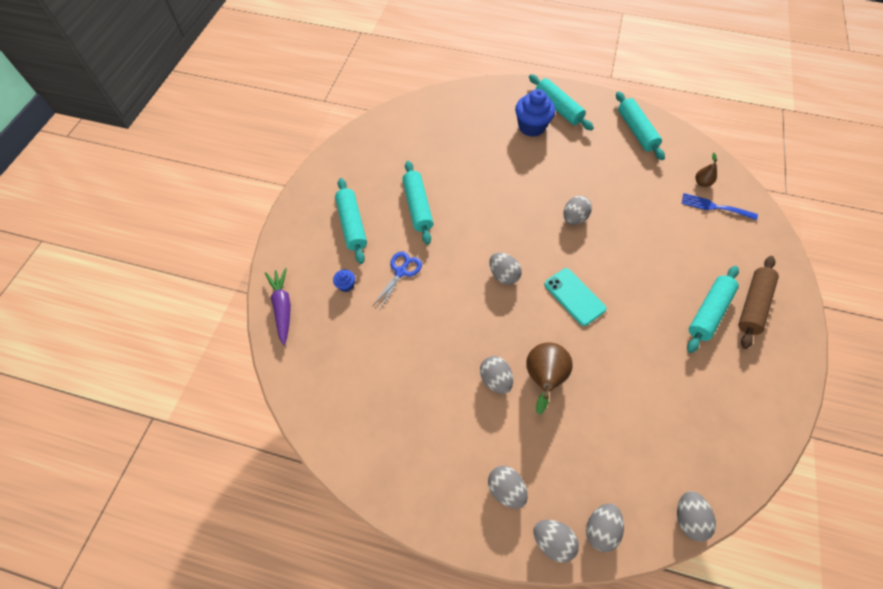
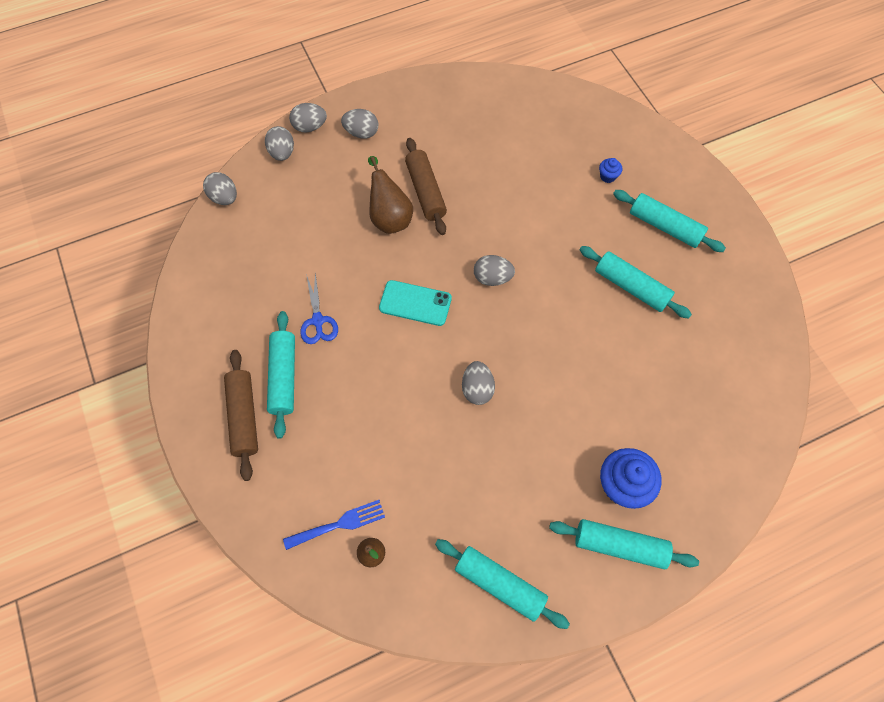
camera: 140 degrees right, 5 degrees up
(282, 308) = (632, 128): purple carrot -> none
(401, 272) = (578, 218): blue scissors -> blue scissors (318, 321)
(495, 379) = (425, 191): grey egg -> brown rolling pin

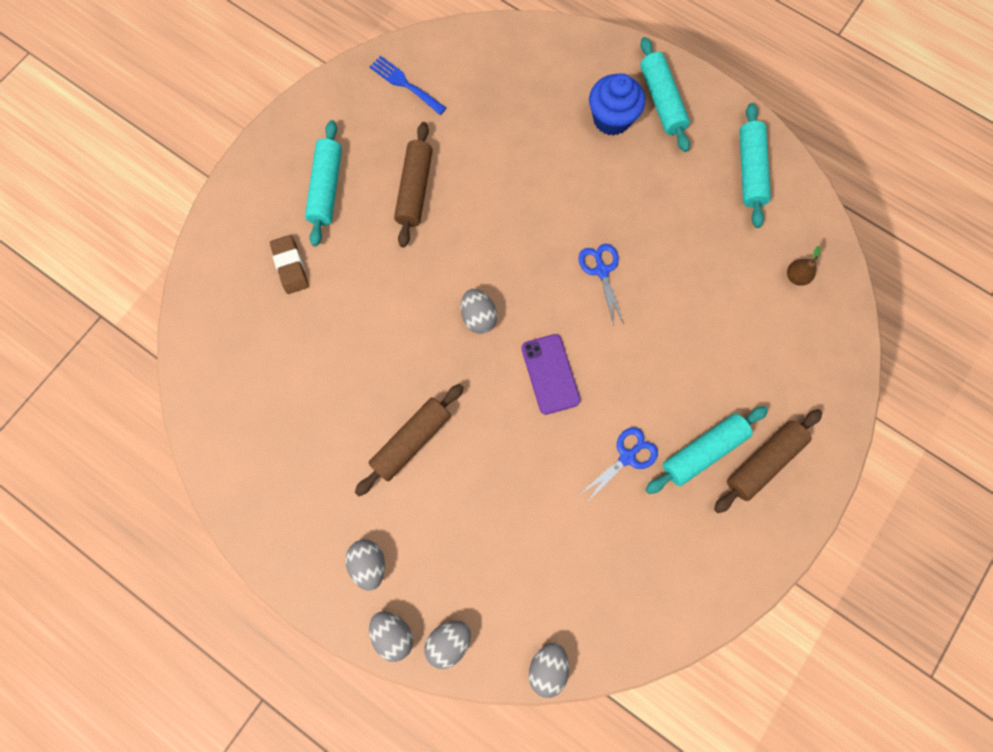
camera: 120 degrees left, 10 degrees up
(339, 524) = (792, 316): blue fork -> blue fork (405, 84)
(390, 217) = (466, 459): brown pear -> none
(415, 303) = (550, 374): turquoise phone -> purple phone
(477, 389) = (601, 270): grey egg -> blue scissors
(607, 176) = (290, 266): blue cupcake -> brown eraser
(631, 287) = (415, 189): turquoise rolling pin -> brown rolling pin

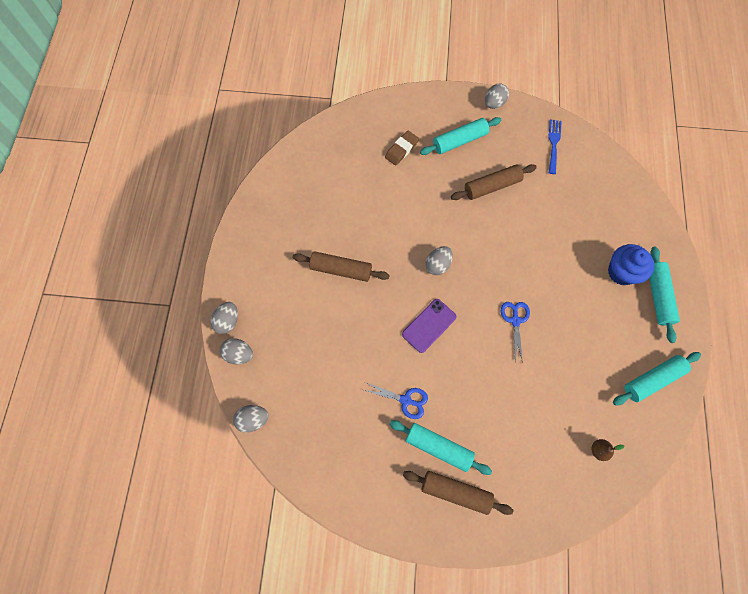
camera: 60 degrees right, 5 degrees down
(369, 563) = (259, 286): grey egg -> grey egg (494, 103)
(601, 270) = (515, 320): blue scissors -> blue scissors turned 45 degrees counterclockwise
(661, 101) = (658, 296): turquoise rolling pin -> turquoise rolling pin turned 45 degrees counterclockwise

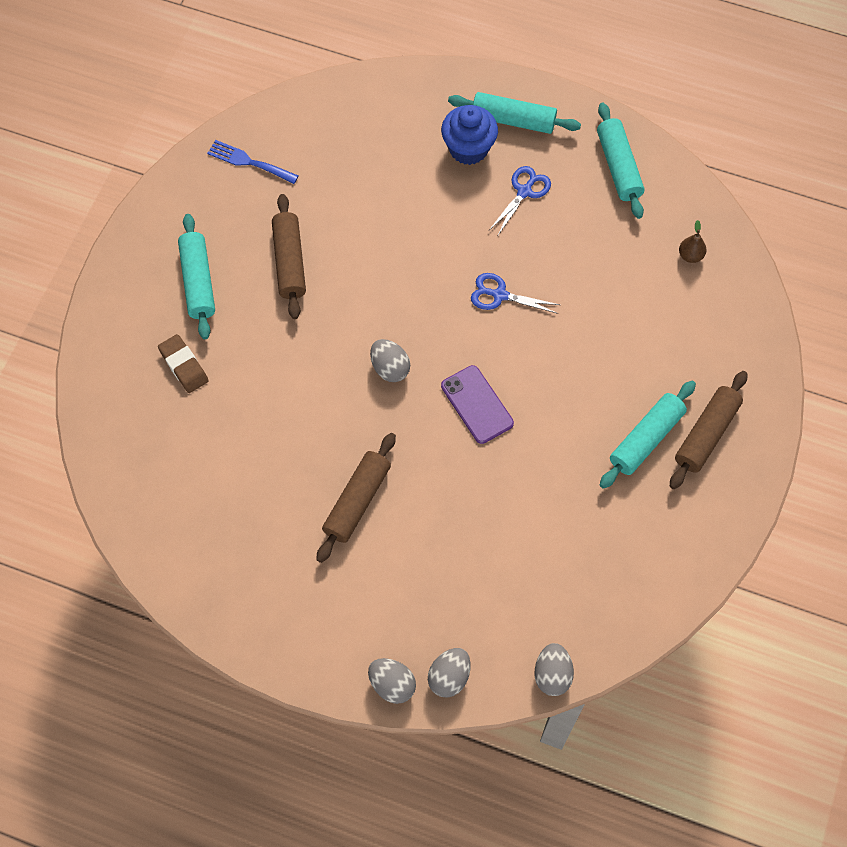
camera: 75 degrees left, 5 degrees down
(405, 400) = (574, 463): blue scissors -> blue scissors (524, 191)
(494, 103) = (151, 216): grey egg -> none

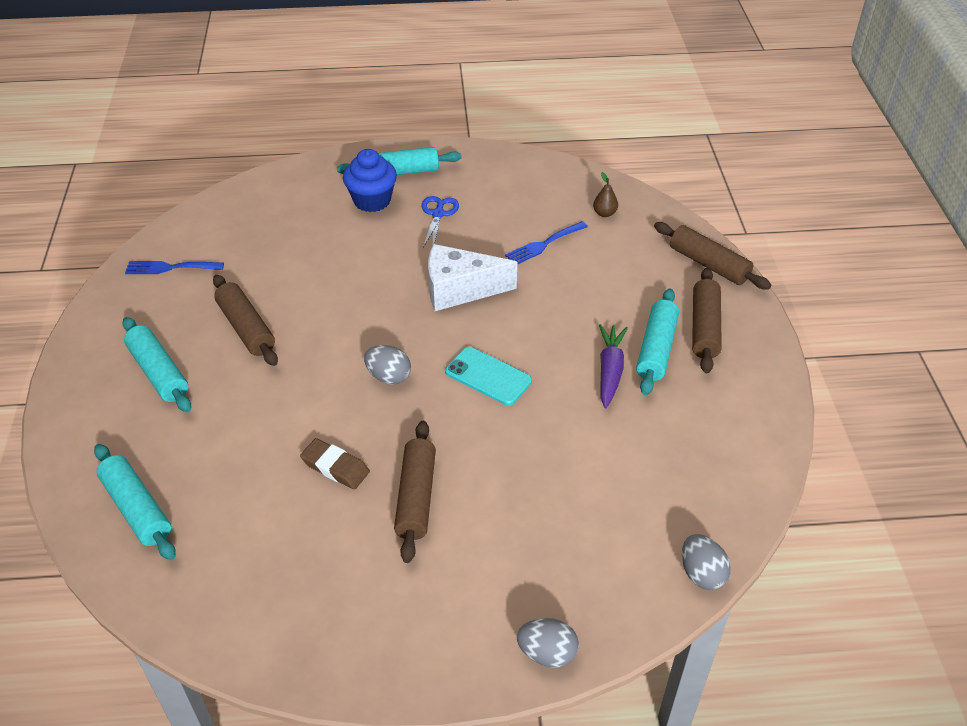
camera: 25 degrees left, 20 degrees down
(183, 366) = (173, 446): brown eraser -> brown eraser (335, 467)
(449, 677) = (602, 620): grey egg -> none
(477, 404) = (488, 376): purple phone -> turquoise phone
(499, 295) = (460, 290): blue scissors -> white cheese
(589, 445) = (610, 371): none -> purple carrot
(608, 271) = (544, 244): none -> blue fork
(618, 166) = (507, 176): turquoise rolling pin -> turquoise rolling pin (137, 508)
(757, 361) = (708, 264): none -> brown rolling pin

